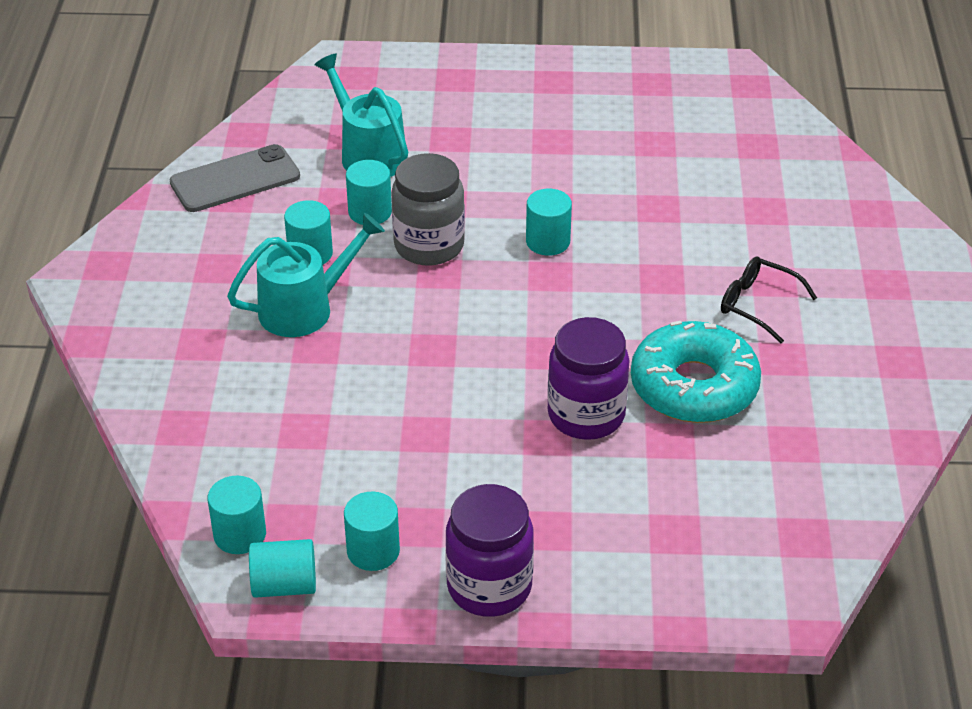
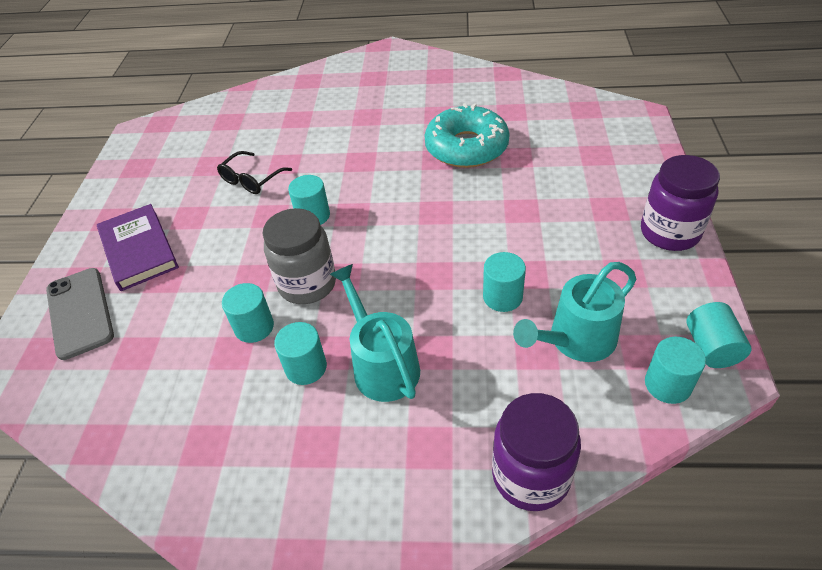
camera: 85 degrees left, 5 degrees up
(235, 179) = (175, 445): grey phone -> grey phone (80, 312)
(368, 154) = (168, 334): turquoise watering can -> turquoise watering can (576, 340)
(373, 551) = (657, 296): turquoise cylinder -> turquoise cylinder (502, 297)
(497, 112) = (139, 250): none -> purple book
(586, 415) = (498, 192): purple jar -> purple jar (530, 475)
(757, 304) = (389, 122): black glasses -> black glasses (251, 180)

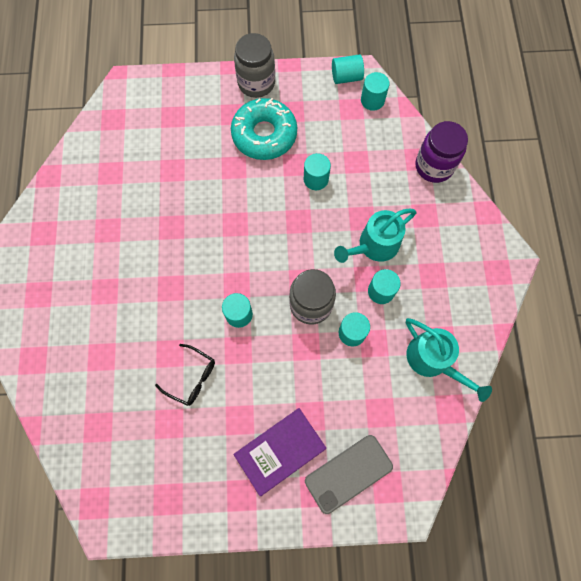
camera: 100 degrees left, 25 degrees up
(466, 147) = (157, 205): turquoise donut -> turquoise donut (264, 135)
(576, 340) = (346, 141): turquoise watering can -> turquoise watering can (433, 360)
(669, 232) = (256, 83): purple jar -> grey jar

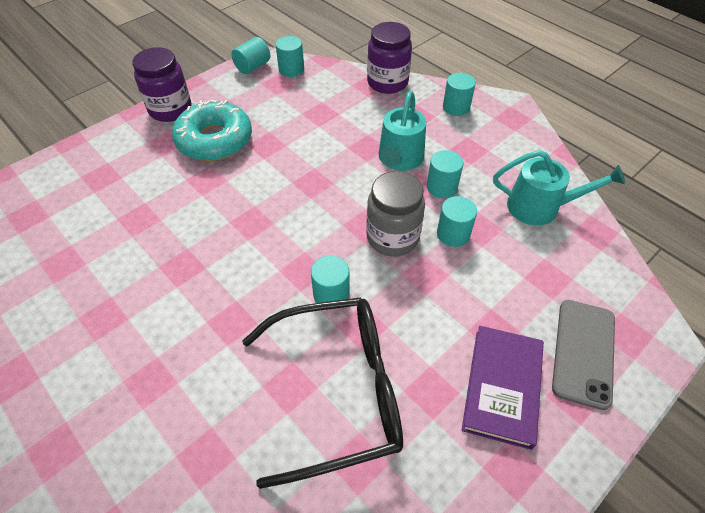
camera: 40 degrees left, 20 degrees down
(192, 378) = (339, 391): black glasses -> black glasses, size x2.15
(256, 83) = (170, 109): grey jar -> purple jar
(316, 179) = (297, 144): turquoise cylinder -> turquoise cylinder (456, 107)

